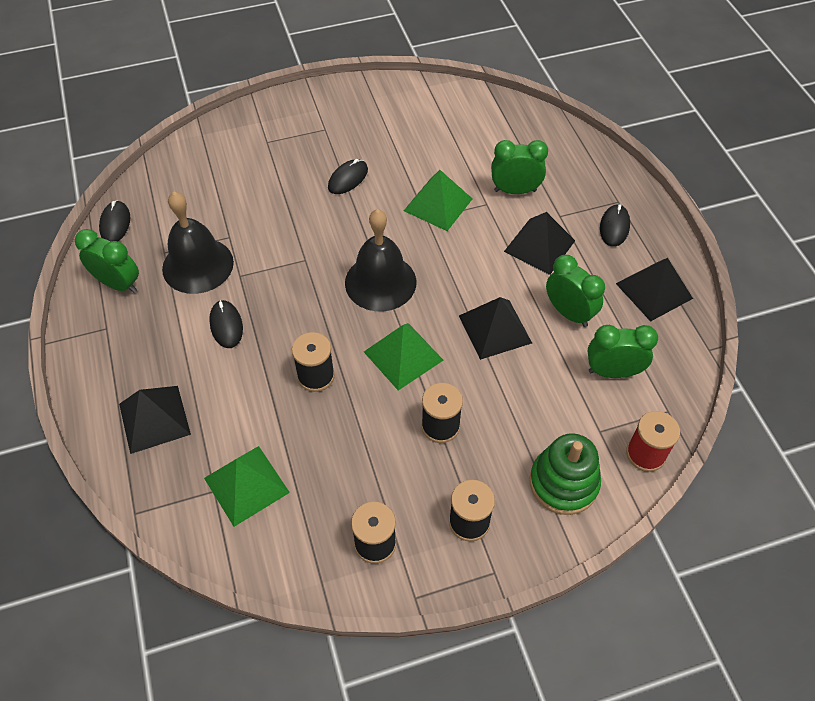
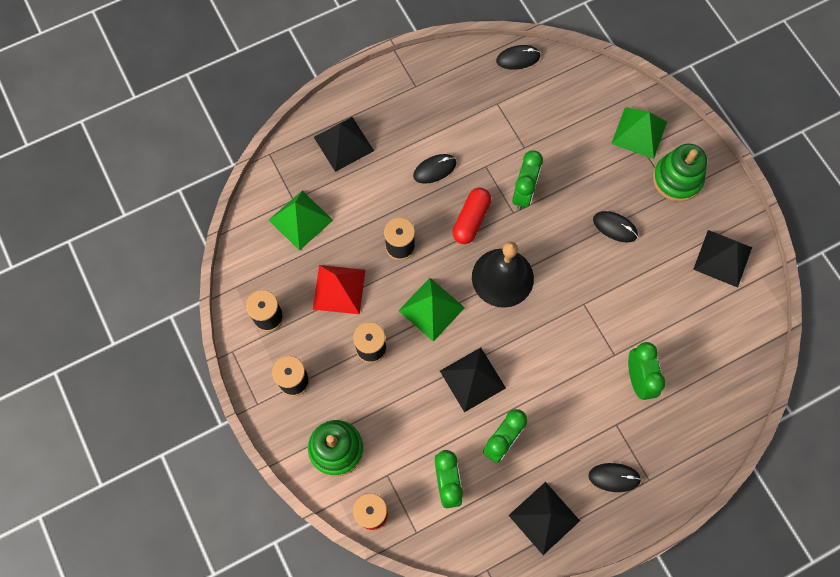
camera: 80 degrees right, 15 degrees up
(118, 284) = (458, 81): green clock -> green clock (523, 193)
(198, 265) = (489, 132): black bell -> none
(302, 300) = (471, 220): none -> red capsule
(309, 123) = (677, 179): none -> green stacking toy
(355, 451) = (339, 289): none -> red pyramid
(438, 204) = (603, 311): green pyramid -> green pyramid (639, 132)
(539, 246) = (574, 408): black pyramid -> black pyramid (722, 258)

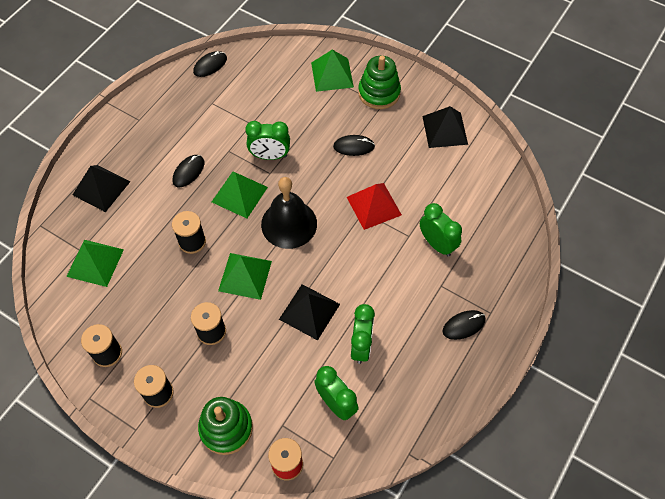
camera: 30 degrees left, 10 degrees down
(339, 289) = (158, 300): red pyramid -> red pyramid (374, 206)
(471, 220) = (239, 194): red capsule -> green pyramid
(523, 193) = (270, 156): green clock -> green clock turned 105 degrees clockwise
(544, 518) = (429, 386): black pyramid -> none

